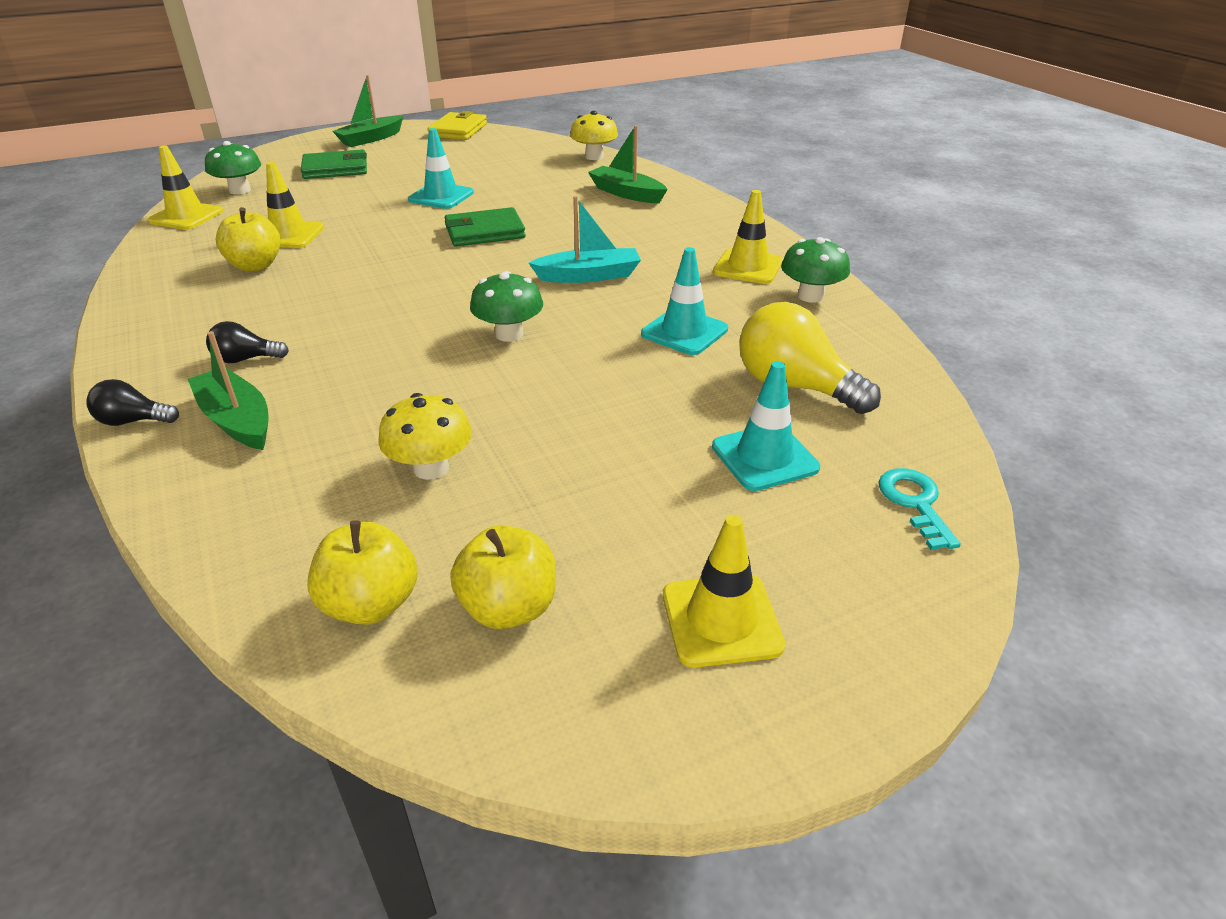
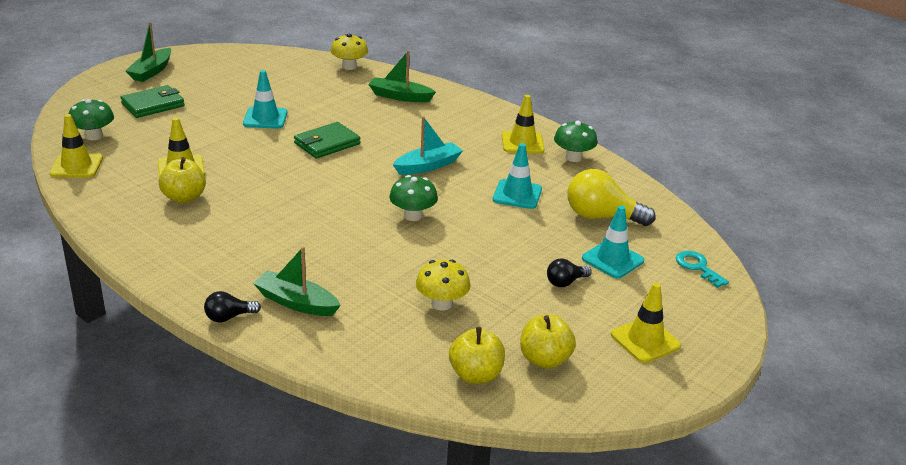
camera: 25 degrees left, 5 degrees down
(245, 359) = (257, 264): black light bulb -> black light bulb (565, 282)
(458, 130) = (217, 54): yellow wallet -> none

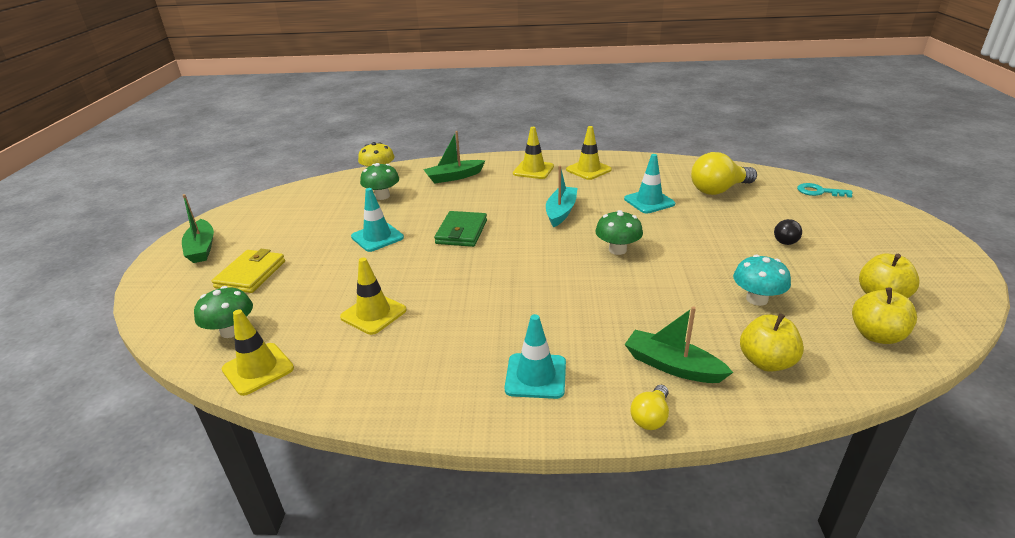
camera: 35 degrees left, 0 degrees up
(153, 105) = (251, 274): green wallet -> yellow wallet
(184, 197) = (420, 336): yellow apple -> yellow apple (766, 362)
(229, 317) = (650, 417): black light bulb -> yellow light bulb
(296, 302) = (672, 366): green boat -> green boat turned 45 degrees clockwise
(442, 304) = (757, 299): yellow mushroom -> turquoise mushroom
(573, 157) = (633, 164): green mushroom -> green mushroom (382, 196)
(612, 259) = (776, 211): turquoise traffic cone -> turquoise traffic cone (535, 376)
(645, 340) = (892, 248): yellow traffic cone -> yellow traffic cone (533, 170)

